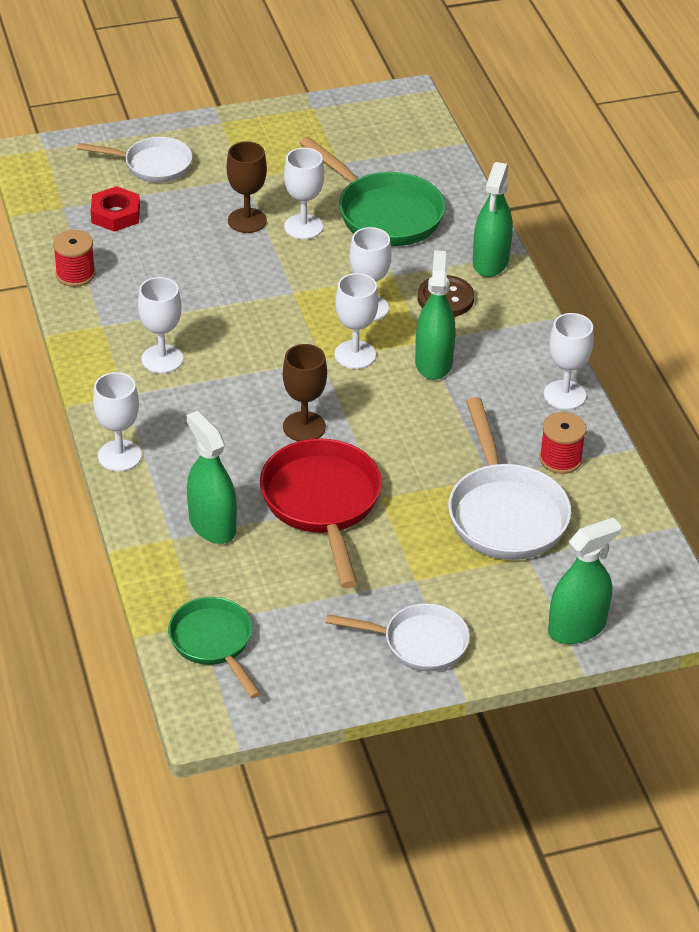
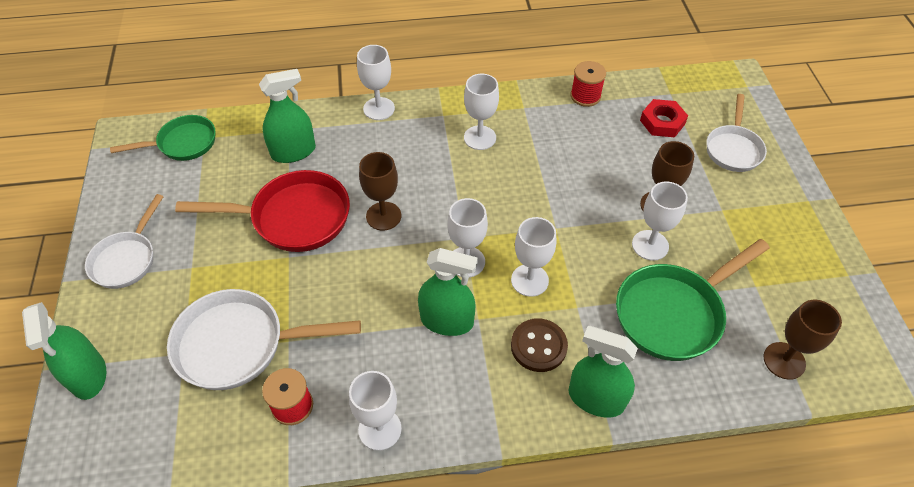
camera: 100 degrees right, 10 degrees up
(418, 153) = (784, 360): none -> brown goblet

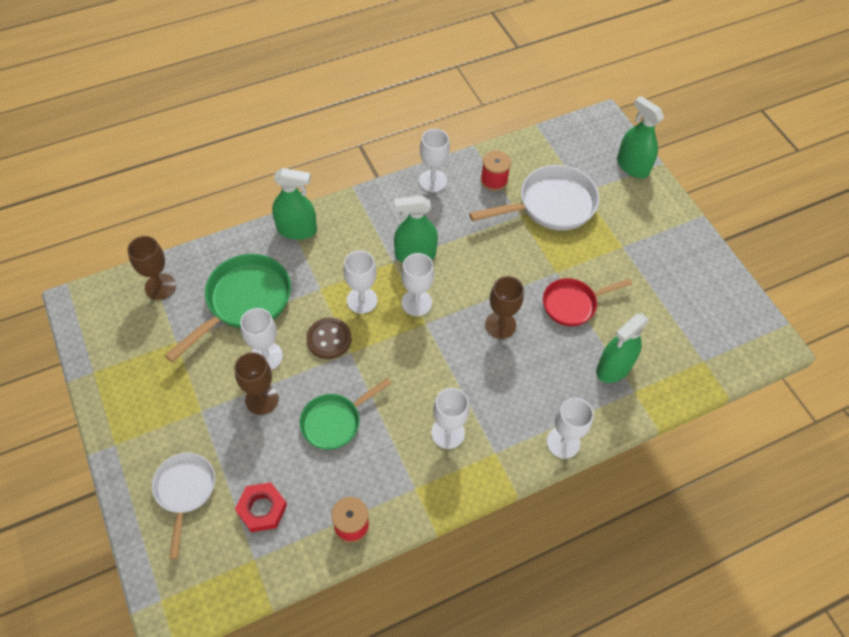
camera: 160 degrees right, 5 degrees up
(126, 259) = (673, 240): white pan -> none
(183, 143) = (716, 349): green pan -> green pan (335, 421)
(293, 218) = (573, 304): red pan -> red pan, size x0.64
(538, 346) = (343, 253): brown button -> brown button (329, 339)

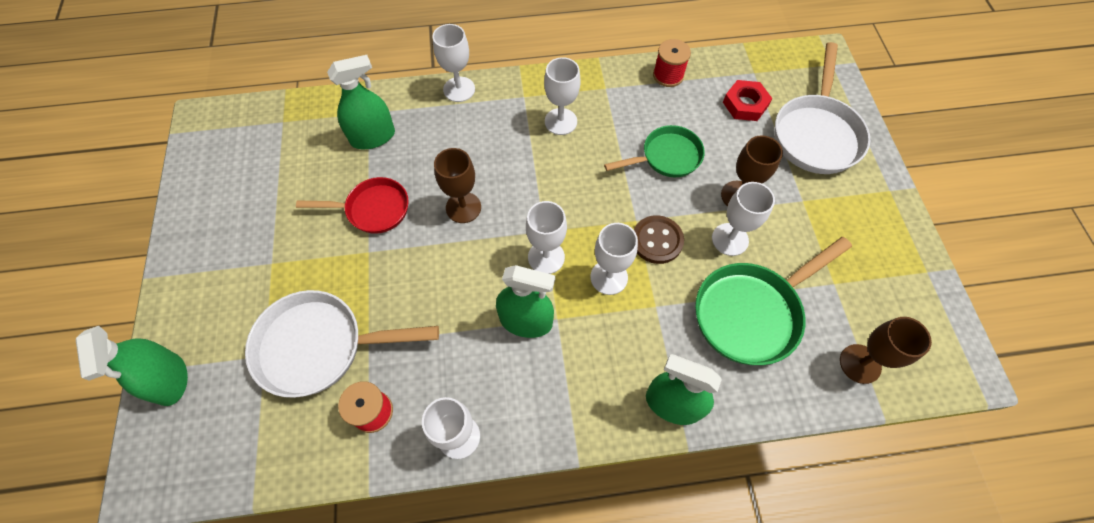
camera: 160 degrees left, 5 degrees up
(185, 491) = (816, 134): white pan -> white pan, size x1.55

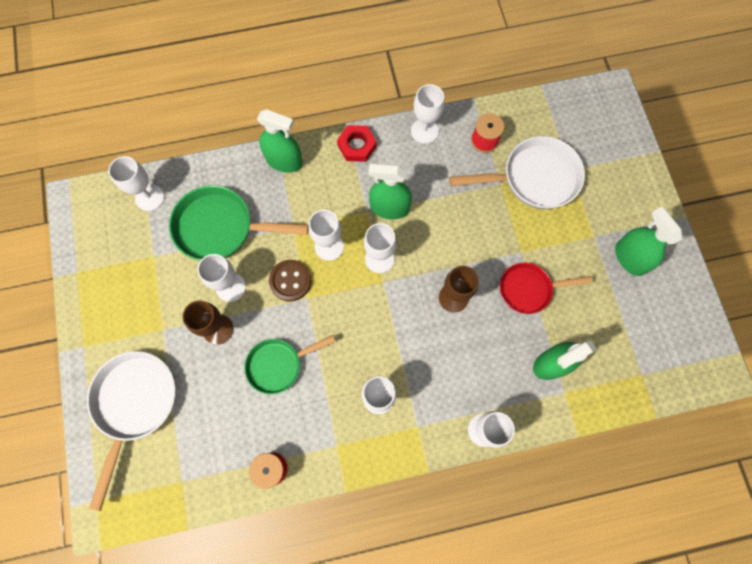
camera: 175 degrees right, 10 degrees up
(170, 379) = (627, 149): green spray bottle -> green spray bottle (630, 258)
(745, 104) = (197, 436): red nut -> red nut (357, 146)
(752, 312) = (221, 228): green pan -> green pan turned 135 degrees counterclockwise
(860, 364) = (149, 197): brown goblet -> white goblet

